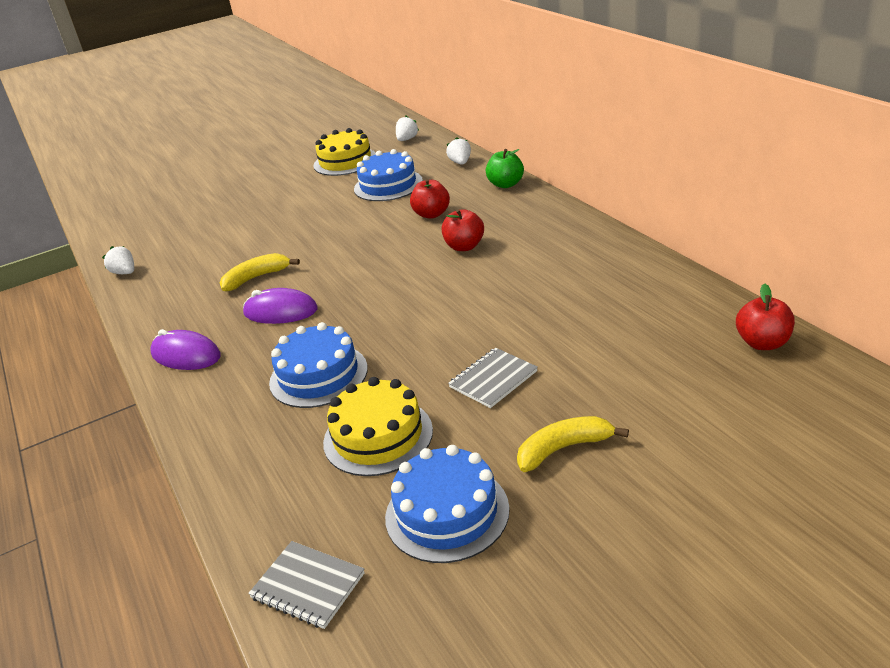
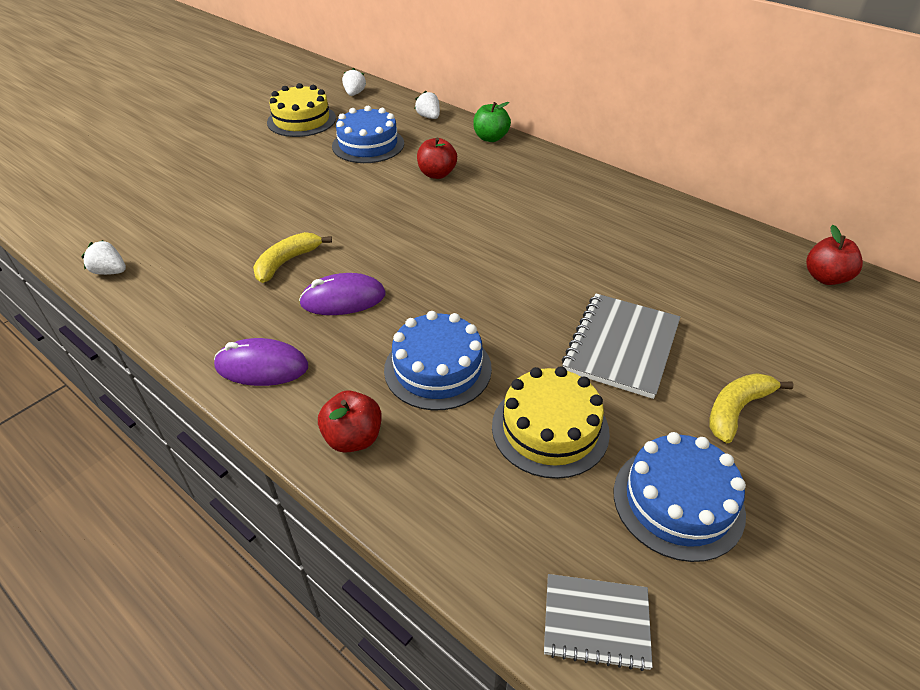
camera: 25 degrees left, 10 degrees up
(464, 246) = (494, 207): red apple -> red apple (353, 438)
(493, 379) = (621, 346): grey notebook -> grey notebook, size x1.60

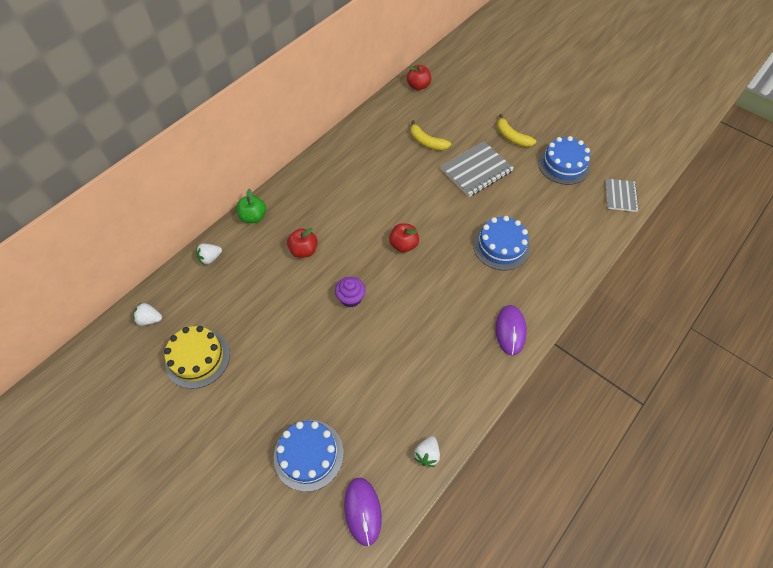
camera: 90 degrees left, 15 degrees up
(287, 262) = (412, 334): yellow banana -> yellow banana (427, 142)
(343, 299) = (448, 296): purple mouse -> purple mouse (362, 511)
(353, 438) = (552, 280): red apple -> red apple (403, 245)
(357, 211) = (351, 298): none -> purple cupcake
(368, 145) = (252, 299): blue cake -> blue cake (308, 455)
(550, 429) = (533, 202): yellow cake -> none
(621, 346) = (476, 170): grey notebook -> grey notebook turned 60 degrees counterclockwise

